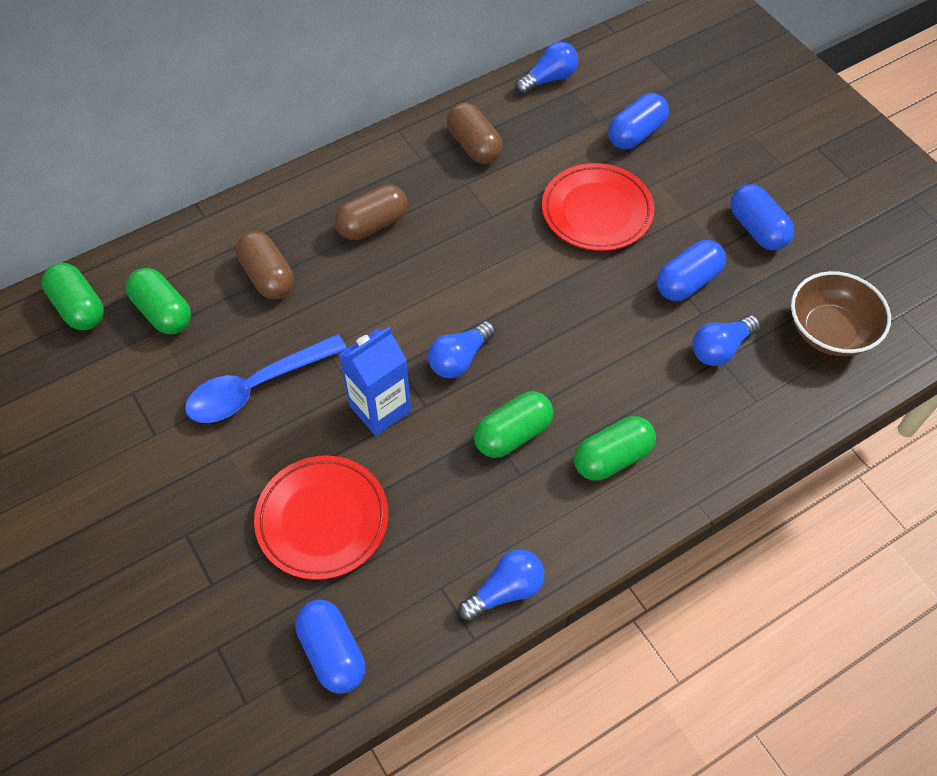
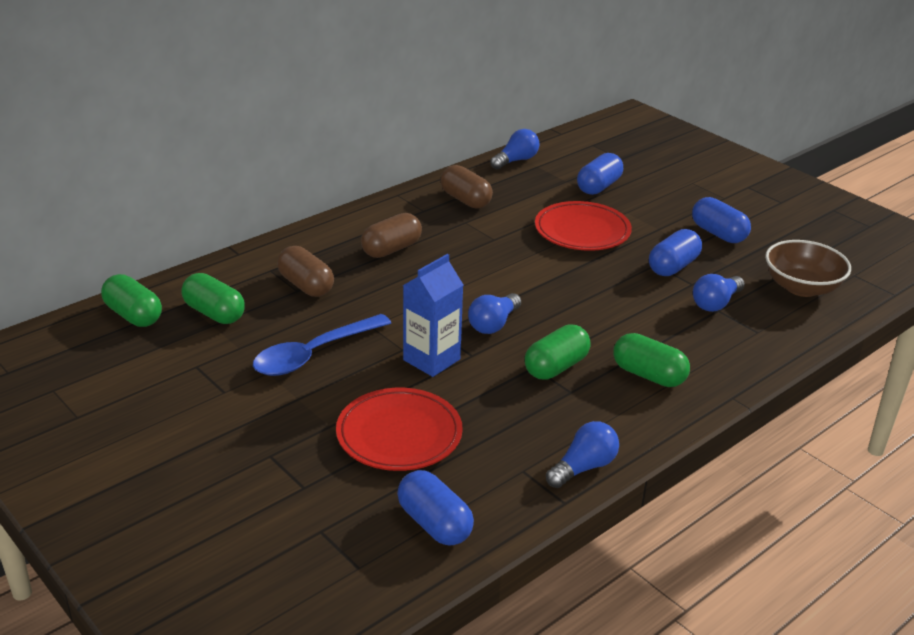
camera: 10 degrees left, 25 degrees down
(612, 458) = (648, 375): green capsule -> green capsule turned 75 degrees clockwise

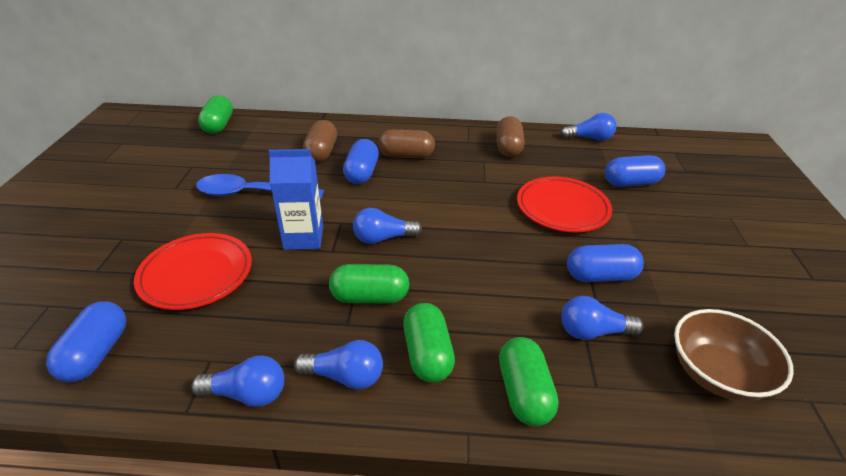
camera: 45 degrees right, 5 degrees up
(214, 313) = (252, 143): green capsule -> green capsule (524, 393)
(623, 418) = (345, 376): none -> blue light bulb
(718, 233) = (693, 272): blue capsule -> blue capsule (362, 173)

